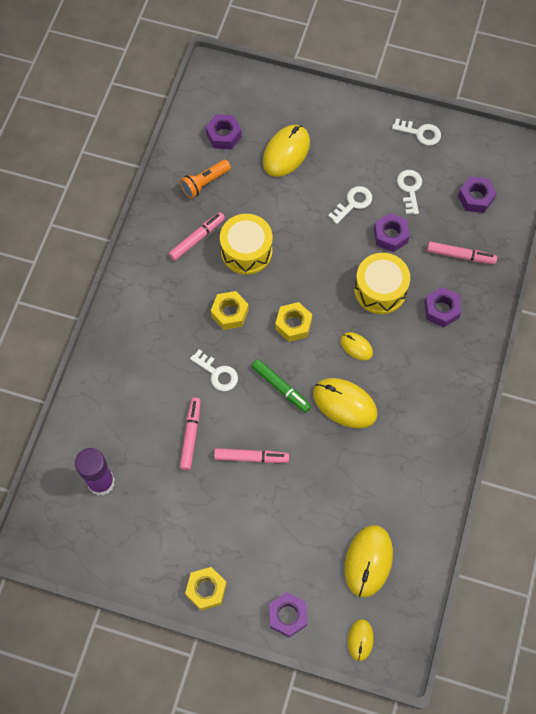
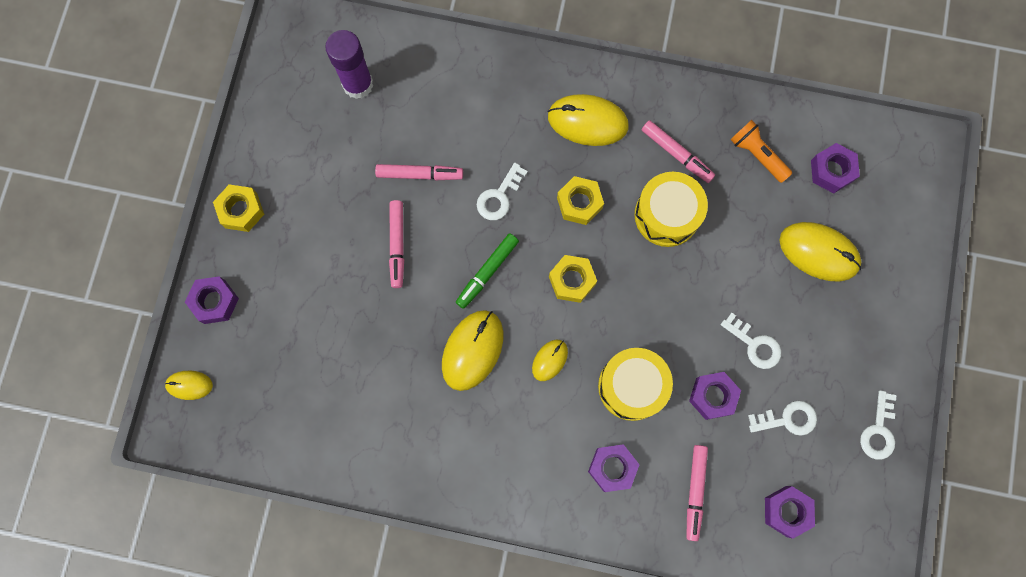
camera: 85 degrees right, 10 degrees up
(368, 561) = (280, 389): yellow mouse -> yellow mouse (587, 121)

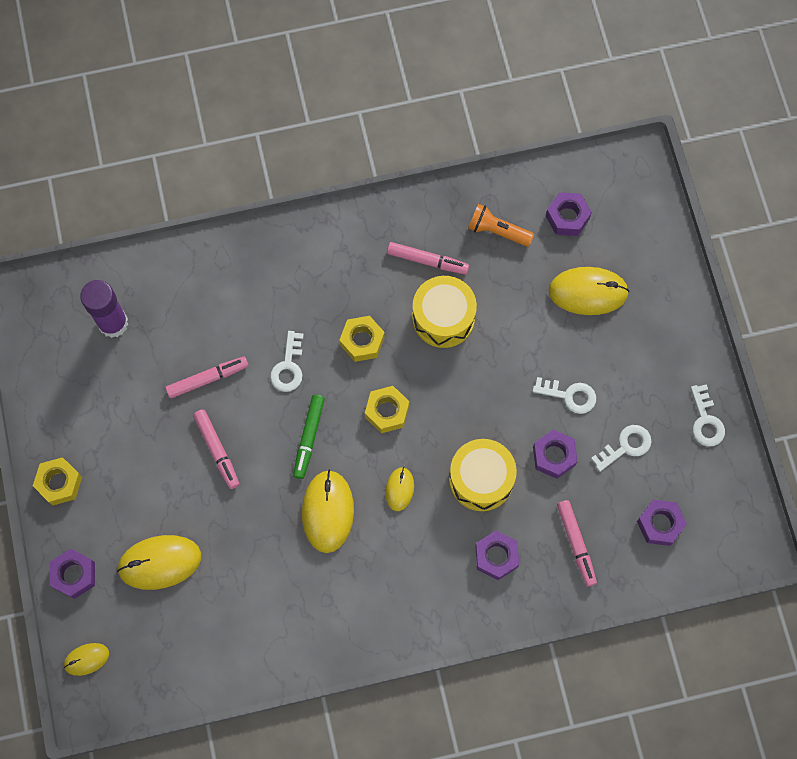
camera: 25 degrees left, 5 degrees down
(587, 121) = (336, 266): yellow mouse -> yellow mouse (159, 562)

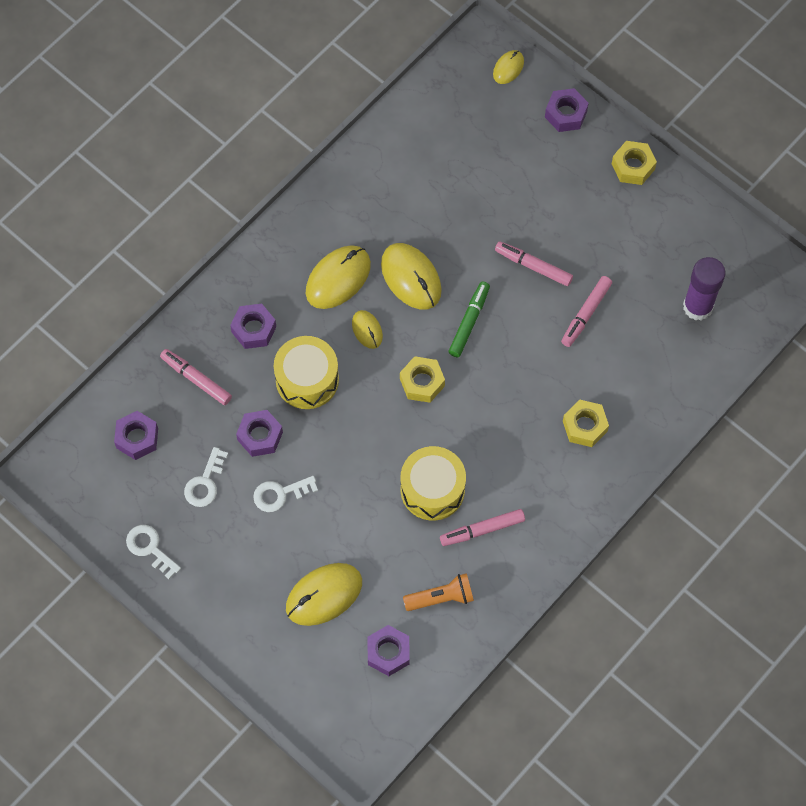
camera: 145 degrees right, 5 degrees down
(159, 562) = (510, 162): yellow mouse -> yellow mouse (338, 278)
(288, 367) = (529, 365): white key -> none
(309, 437) = (469, 322): green marker -> green marker turned 45 degrees clockwise
(362, 341) = (485, 425): yellow nut -> yellow nut (585, 426)

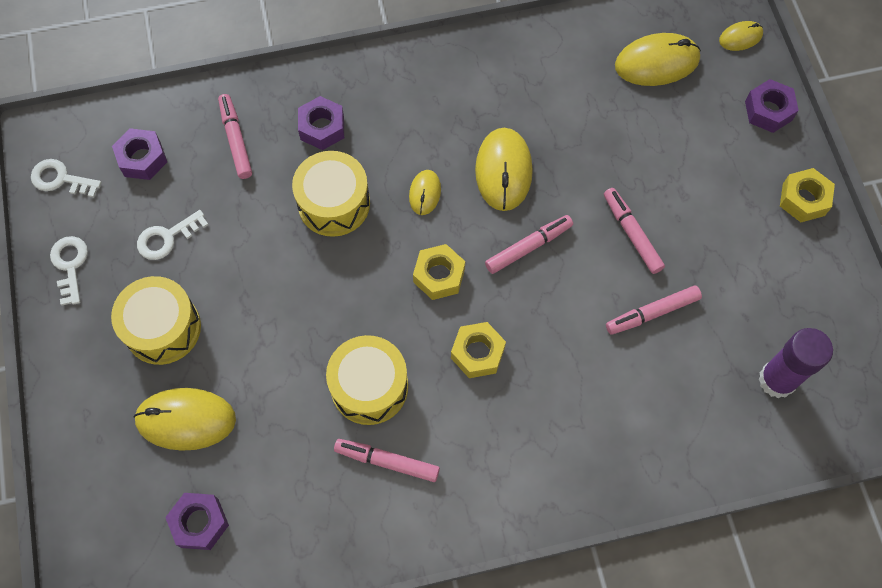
camera: 35 degrees right, 0 degrees up
(256, 546) = (163, 328): none -> yellow drum
(260, 436) = (250, 227): purple nut -> none
(280, 494) = (224, 294): white key -> white key (61, 179)
(338, 278) = (434, 130): yellow mouse -> yellow mouse (657, 62)
(441, 598) = (294, 503): orange flashlight -> none
(469, 322) = (528, 247): green marker -> pink marker
(585, 426) = (569, 425): yellow nut -> yellow nut (477, 353)

